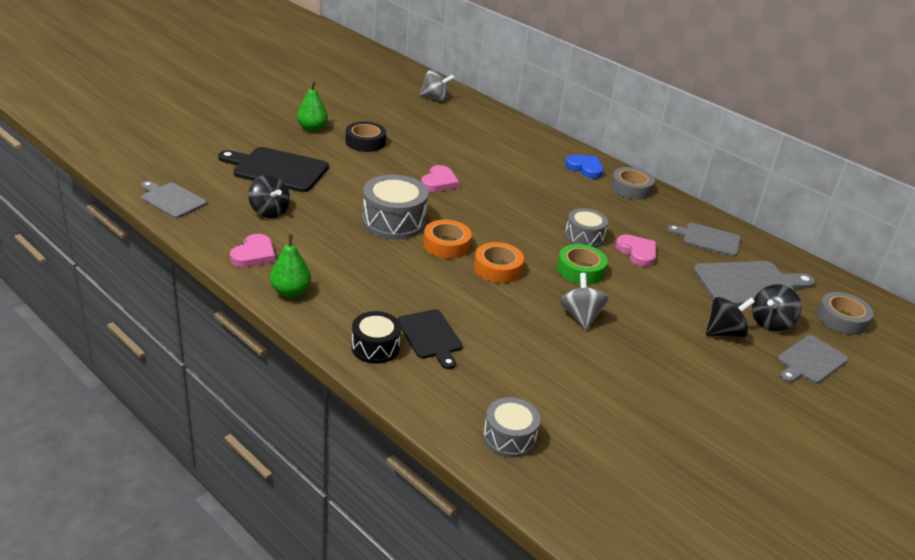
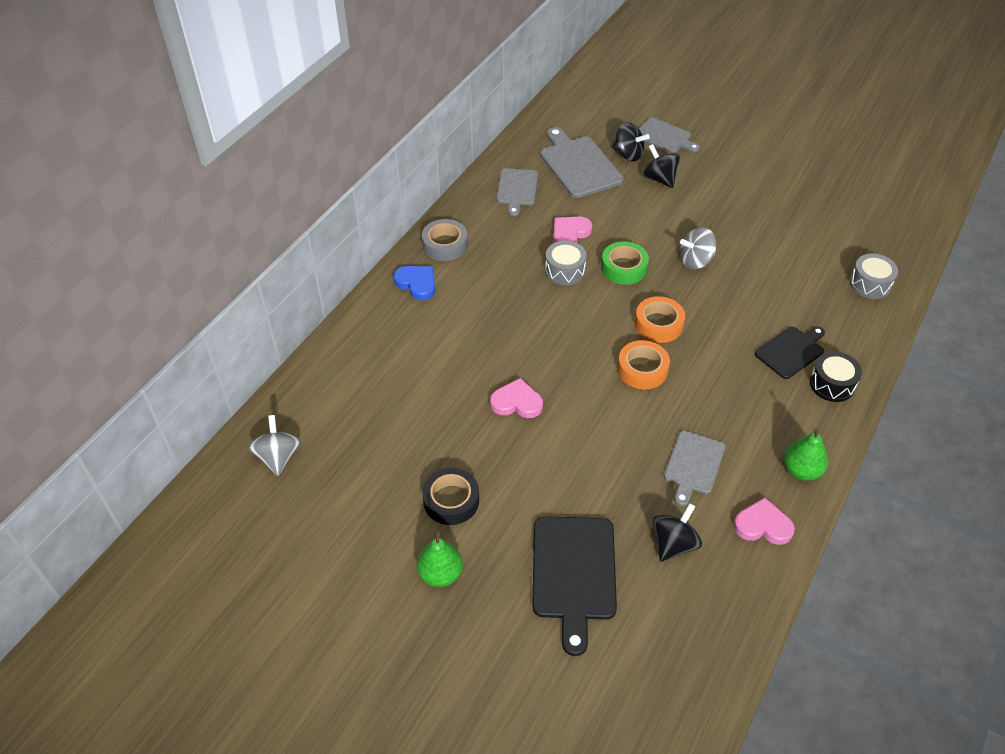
camera: 100 degrees left, 15 degrees up
(171, 199) = (710, 660): grey cutting board -> grey cutting board (693, 465)
(394, 221) = (625, 422): grey drum -> none
(585, 168) = (417, 283): blue heart -> blue heart turned 105 degrees clockwise
(842, 319) = (597, 118): grey tape -> none

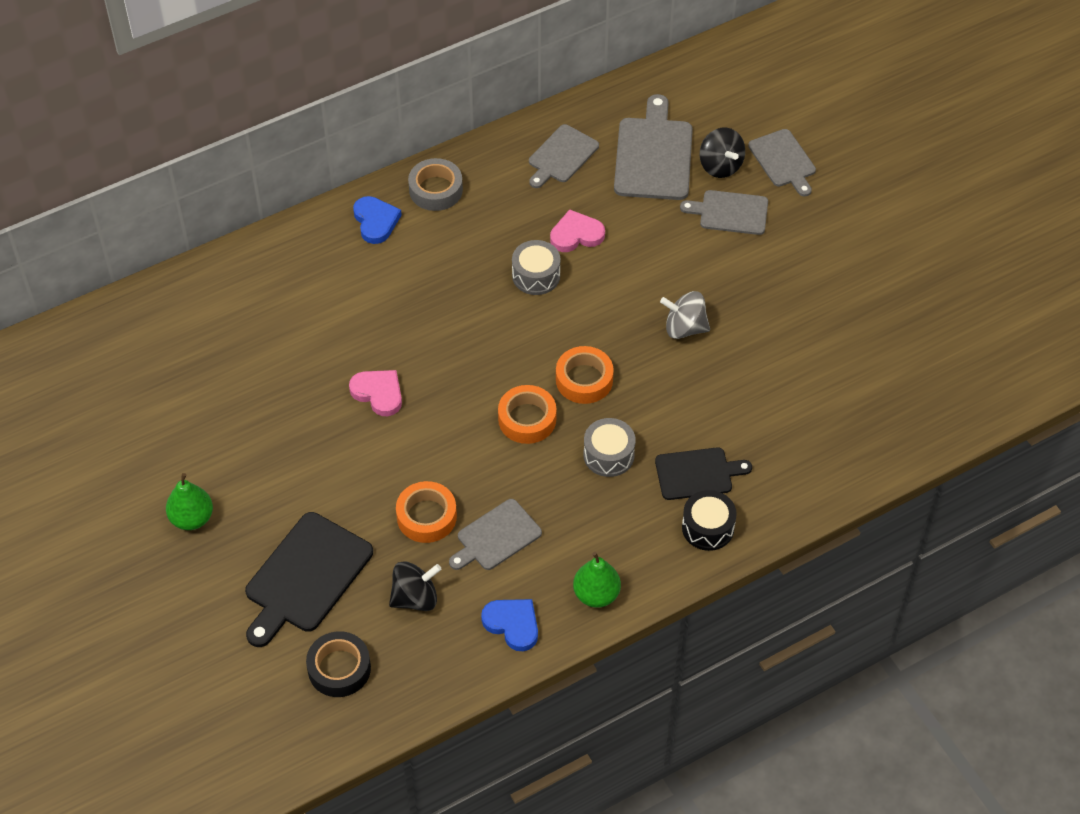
camera: 30 degrees right, 5 degrees up
(278, 457) = (127, 342): grey spinning top -> none
(451, 500) = (248, 458): black tape -> black tape (339, 668)
(624, 268) = (601, 300): green tape -> none
(629, 476) = (426, 516): none -> orange tape
(659, 179) = (730, 212): black spinning top -> grey cutting board
(763, 525) = (512, 624): pink heart -> blue heart
(870, 284) = (855, 443): grey drum -> grey drum (608, 455)

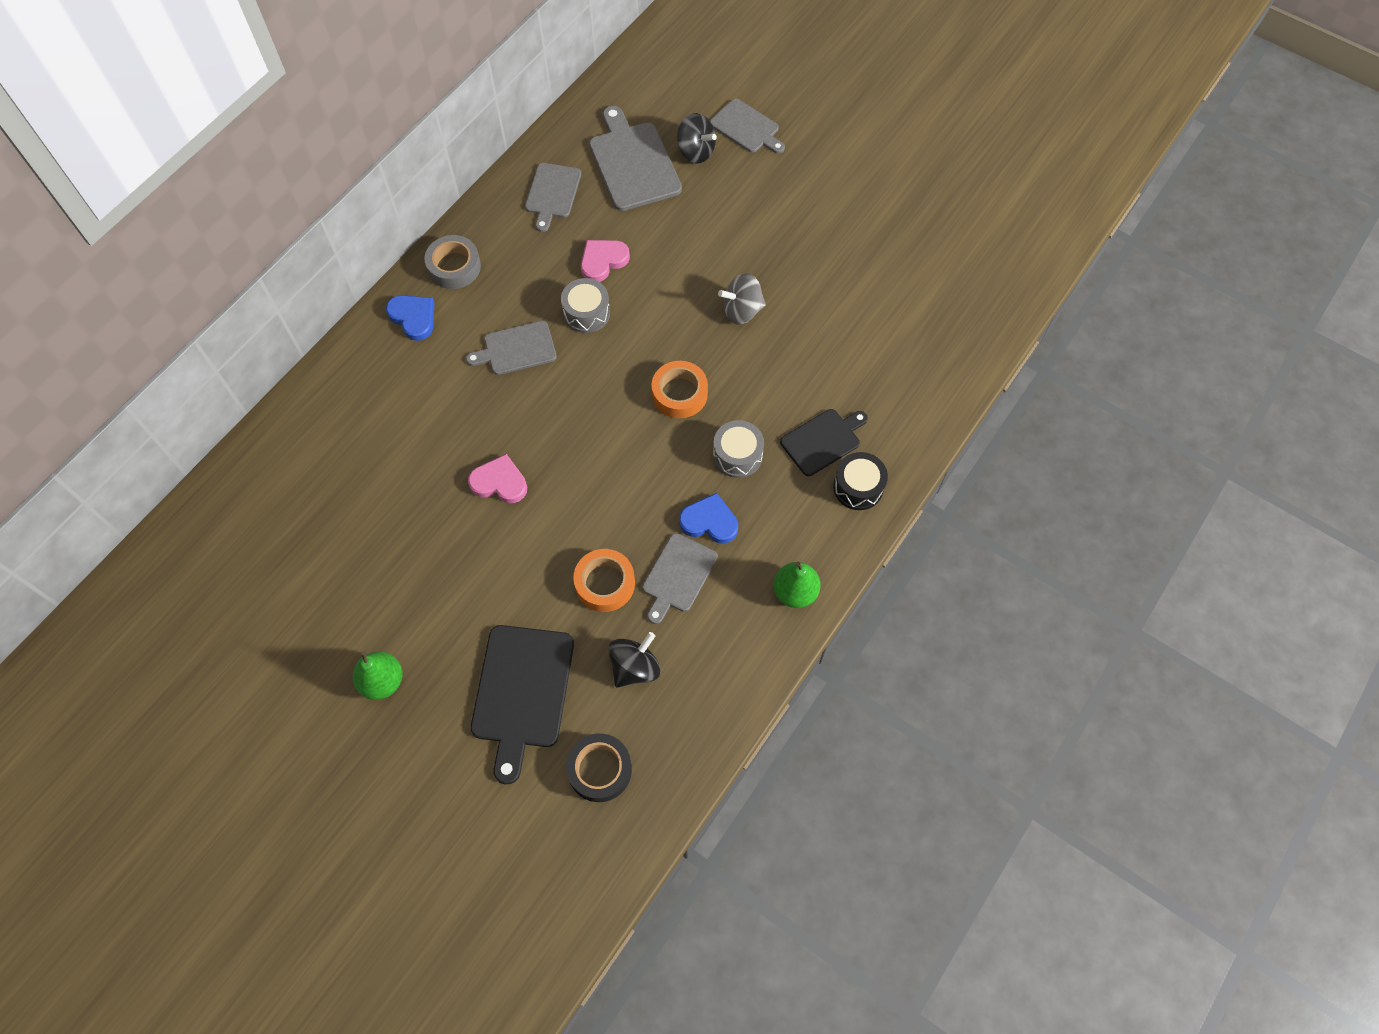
camera: 25 degrees left, 10 degrees up
(512, 624) = (736, 654): blue heart -> blue heart (709, 521)
(527, 419) = (648, 451): orange tape -> none
(730, 212) = (726, 190): grey cutting board -> grey cutting board (516, 349)

